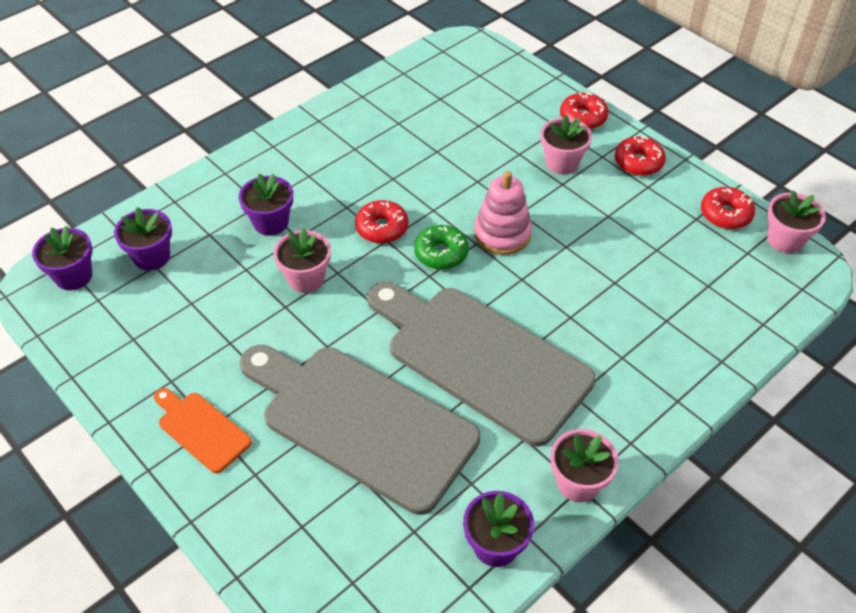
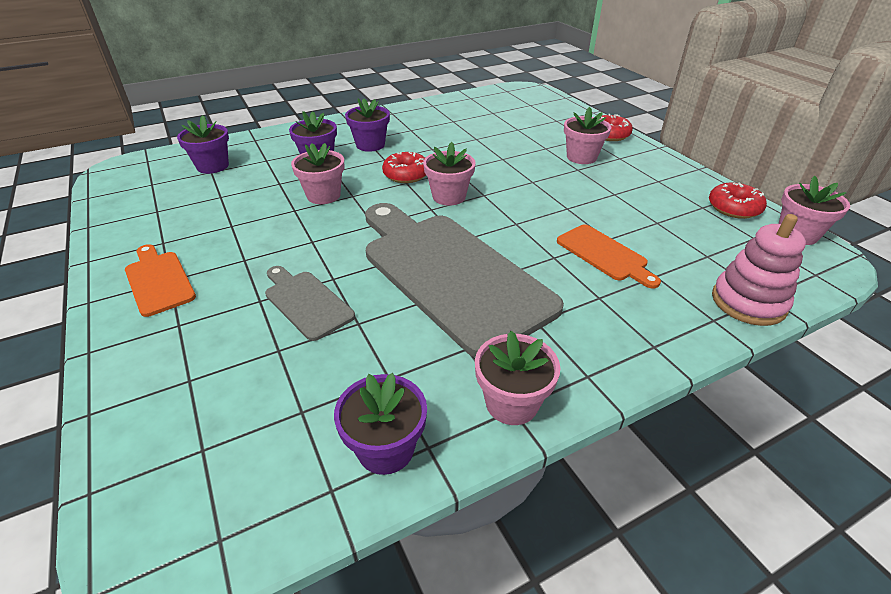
camera: 15 degrees right, 10 degrees down
(73, 276) = (146, 168): purple flower pot -> purple flower pot (370, 145)
(361, 422) = (306, 302): grey cutting board -> grey cutting board, size x0.45
(441, 253) = (449, 196): green donut -> pink flower pot
(502, 234) = (510, 192): pink stacking toy -> pink stacking toy (748, 302)
(616, 304) = (604, 254): none -> orange cutting board
(638, 162) = (652, 165): red donut -> none

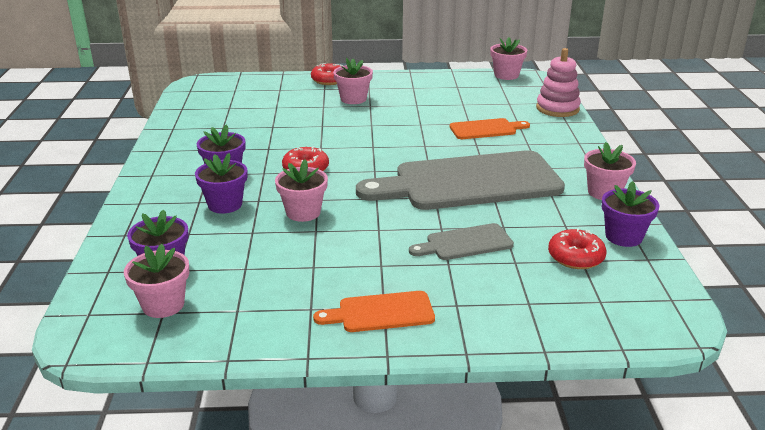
camera: 65 degrees left, 10 degrees down
(449, 196) = (362, 160): pink flower pot -> pink flower pot (163, 305)
(733, 208) = (466, 79): red donut -> red donut (575, 257)

